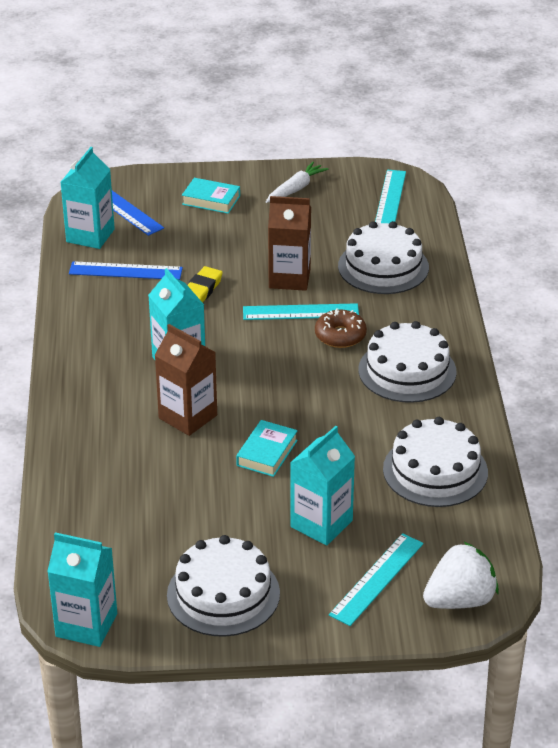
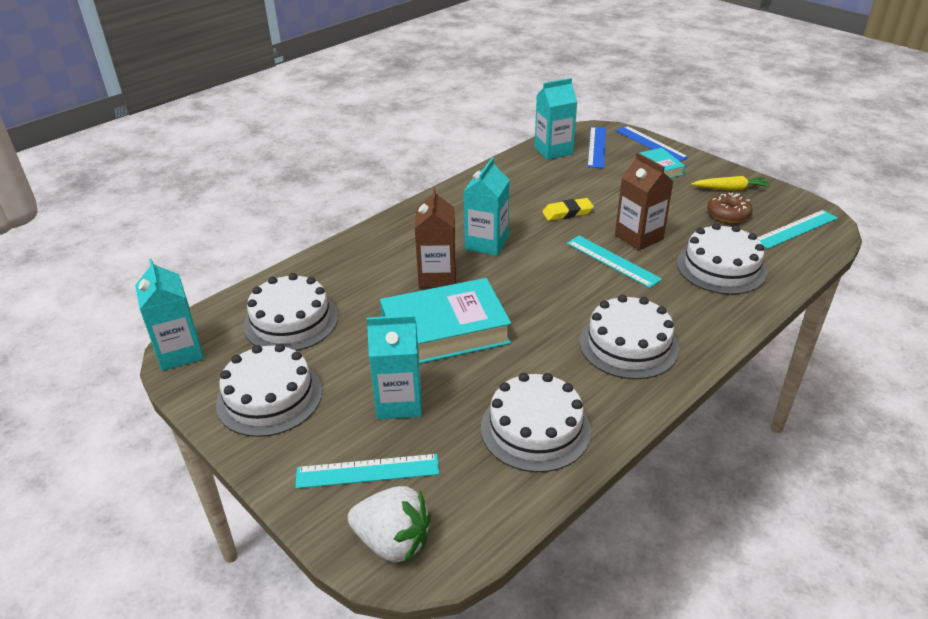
camera: 50 degrees right, 0 degrees up
(125, 271) = (542, 178): blue ruler -> blue ruler (651, 143)
(132, 534) = (291, 321): none -> white cake
(267, 453) = (445, 331): turquoise book -> turquoise book, size x2.06
(296, 189) = (730, 189): white carrot -> yellow carrot
(340, 335) = (616, 291): brown donut -> brown donut (728, 214)

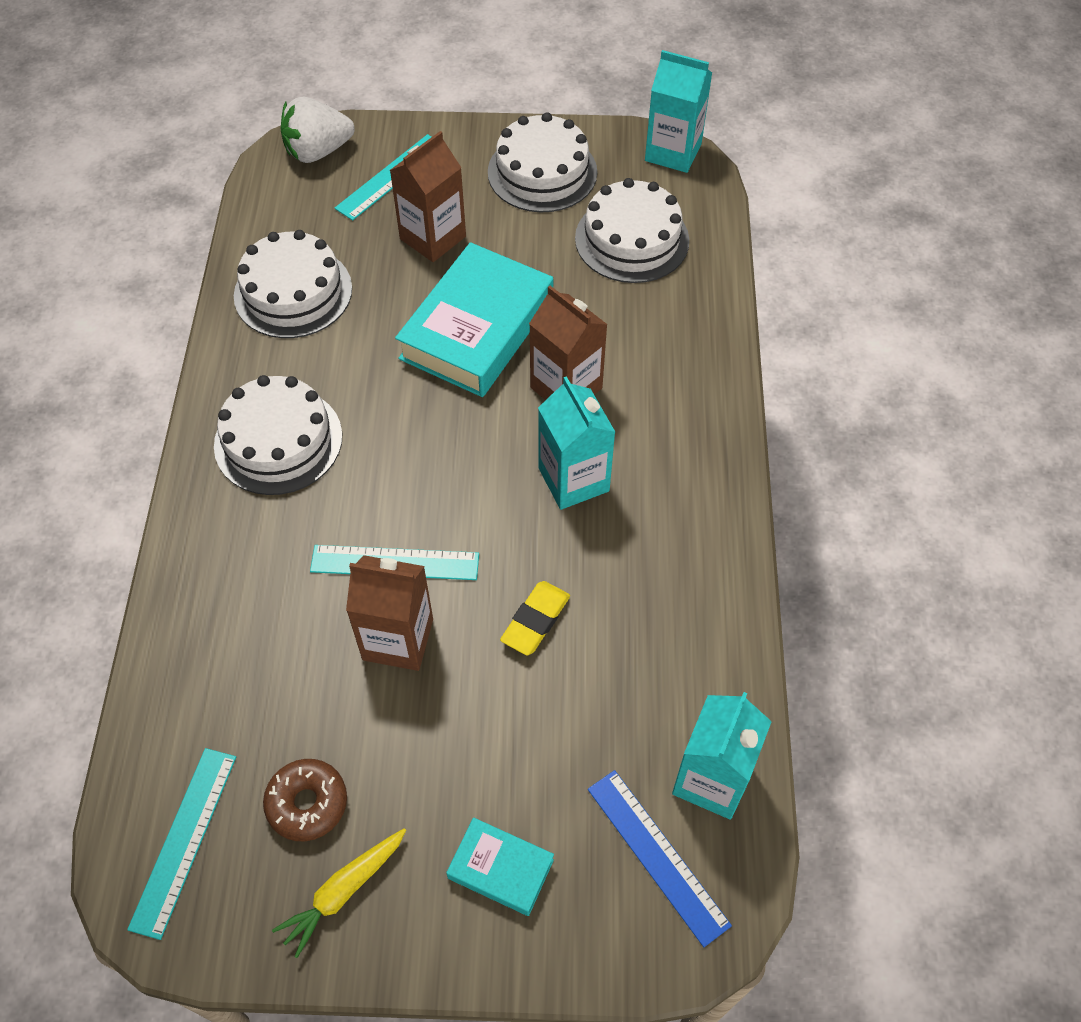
camera: 135 degrees right, 20 degrees up
(399, 402) = (433, 238): turquoise carton -> brown carton
(651, 143) = (578, 953): blue ruler -> none
(721, 267) = (249, 654): white cake -> none

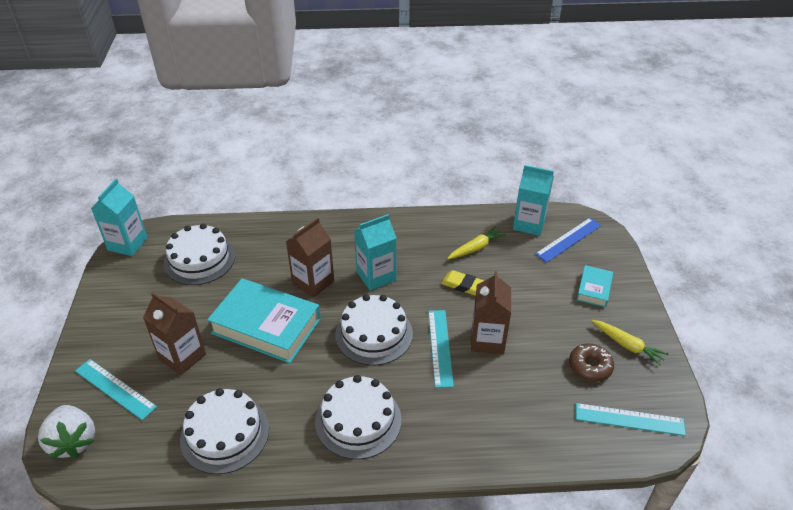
camera: 95 degrees left, 15 degrees down
(542, 172) = (130, 304): white cake -> white cake (374, 334)
(639, 657) = (476, 248): none -> yellow carrot

